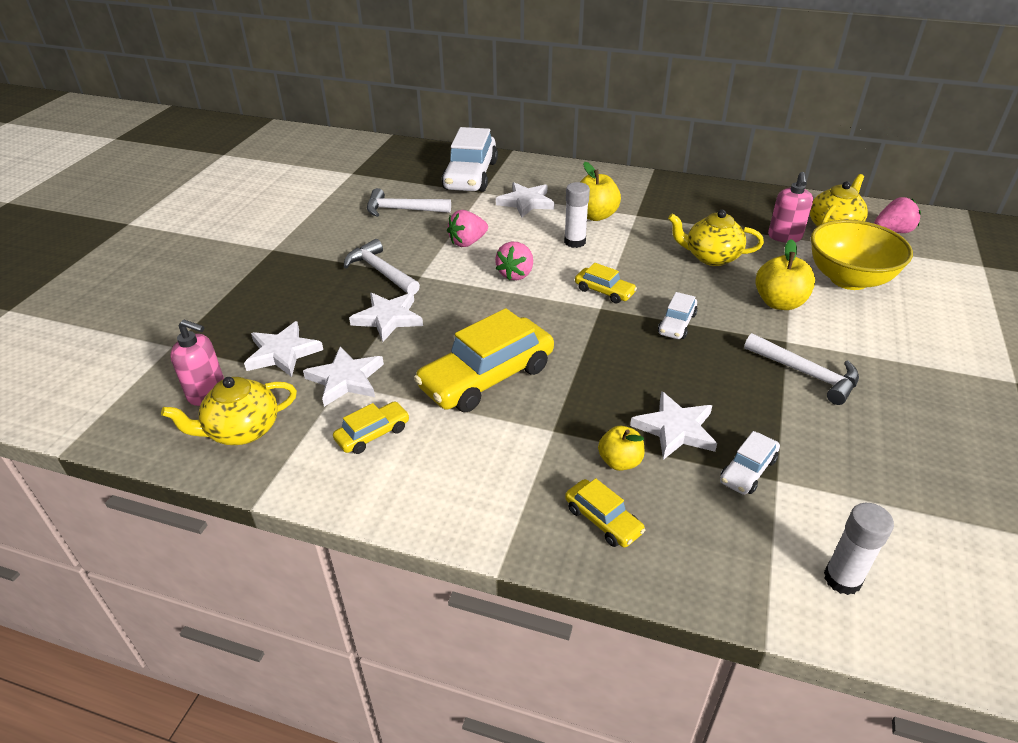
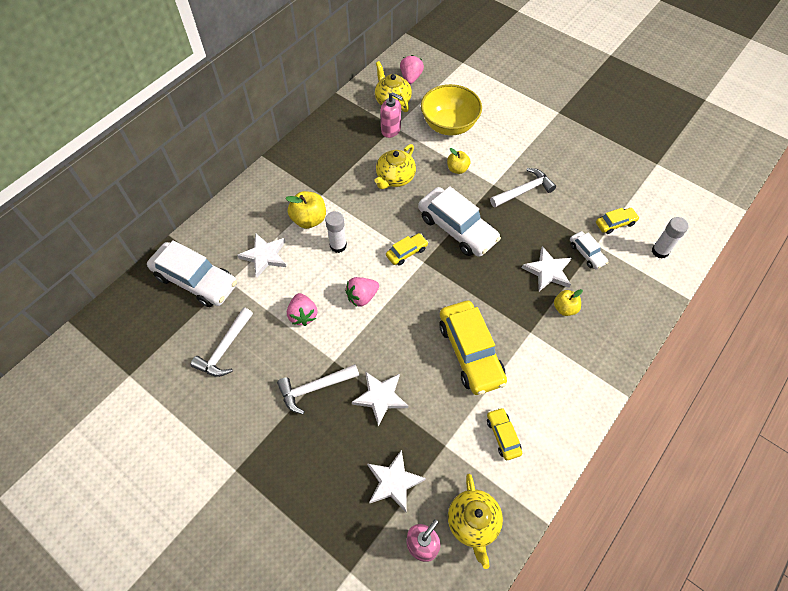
camera: 70 degrees left, 20 degrees up
(346, 379) = (441, 442): white star -> none
(516, 274) = (362, 297): pink strawberry -> pink strawberry turned 105 degrees clockwise
(603, 520) = (604, 333): yellow car -> yellow car (615, 223)
(676, 324) = (457, 228): white car -> white car, size x2.04
(779, 303) = (457, 169): yellow apple -> yellow apple, size x0.65

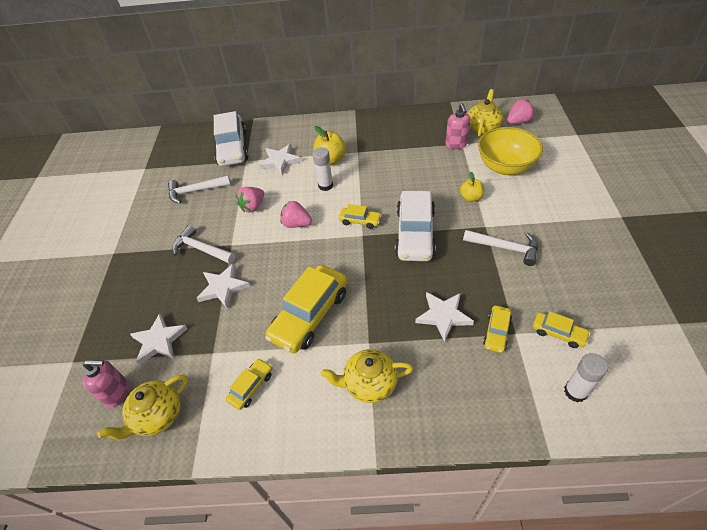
camera: 55 degrees right, 10 degrees down
(395, 178) = (417, 173): yellow teapot -> yellow teapot (369, 383)
(564, 308) = (419, 352): yellow apple -> none
(586, 253) = (496, 332): white car -> yellow car

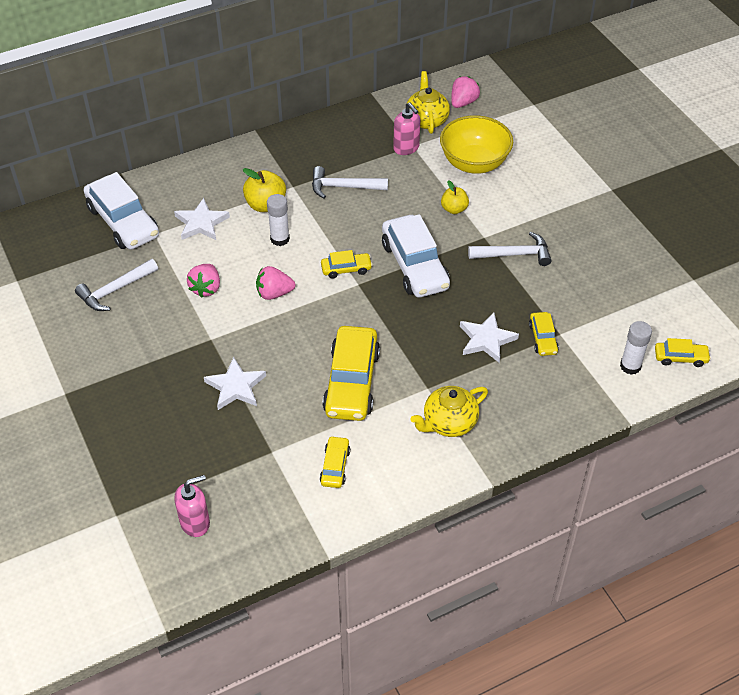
camera: 30 degrees left, 0 degrees up
(157, 416) = (256, 525): yellow teapot -> none
(159, 341) = (202, 461): white star -> none
(201, 249) = (177, 355): white hammer -> white hammer (343, 187)
(558, 333) = (597, 321): yellow car -> yellow car (680, 358)

